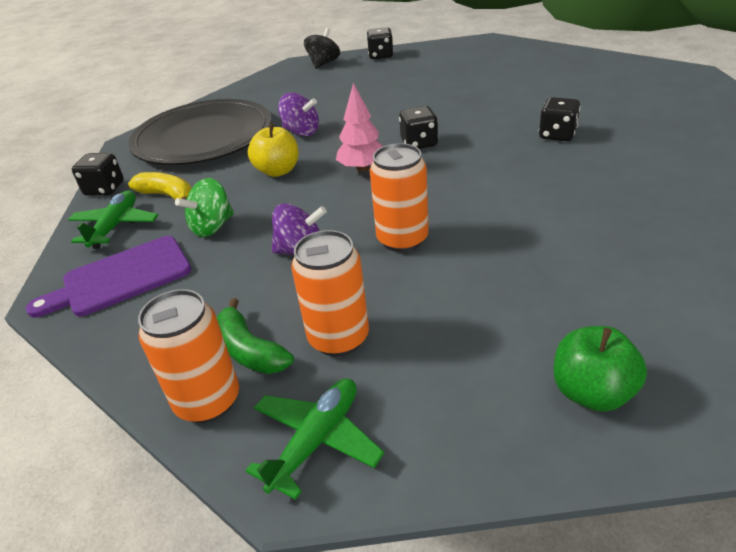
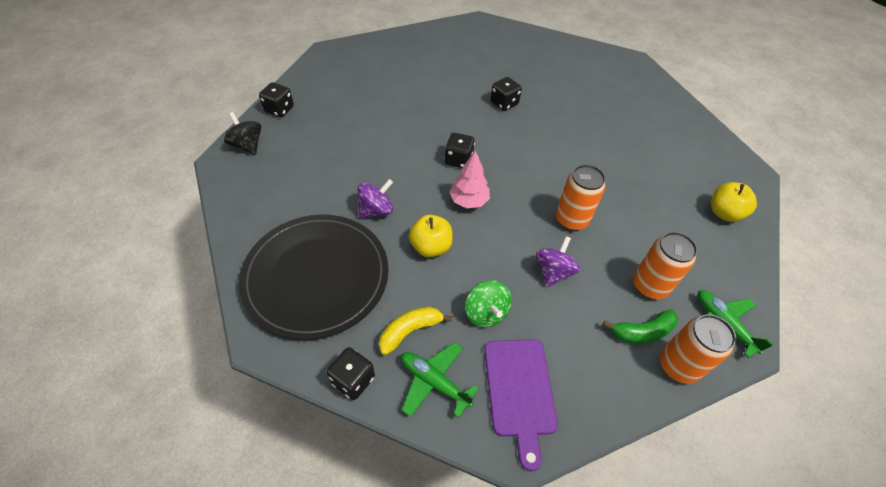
camera: 70 degrees left, 15 degrees up
(592, 392) = (724, 213): green apple -> yellow apple

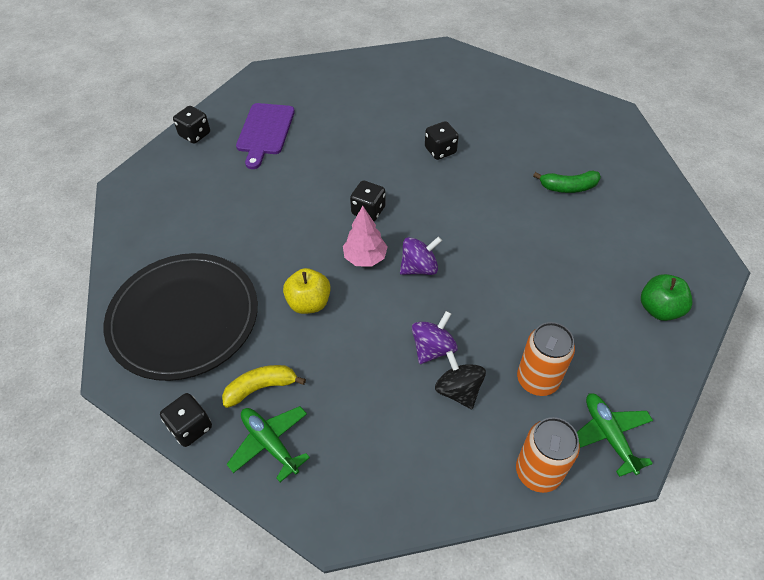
camera: 15 degrees right, 0 degrees up
(247, 145) = (153, 171): black spinning top -> black spinning top (458, 390)
(376, 210) = (263, 256): purple spinning top -> purple spinning top (419, 268)
(486, 313) = (345, 381): green spinning top -> none
(519, 391) = (354, 468): purple cutting board -> purple cutting board (265, 132)
(571, 220) = (473, 293): orange can -> none
(642, 332) = (510, 428): green banana -> green banana (568, 187)
(724, 213) = (659, 309): yellow apple -> green apple

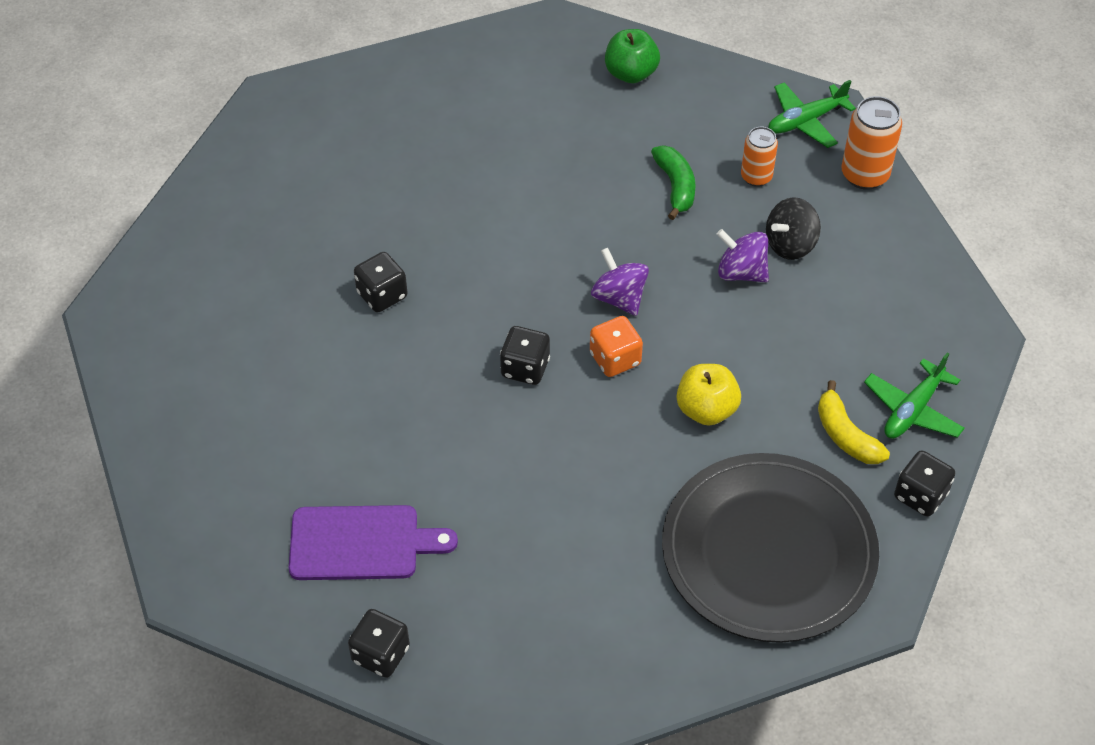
camera: 100 degrees left, 0 degrees up
(365, 258) = (615, 359): pink tree -> orange dice
(537, 380) = (756, 177): orange can -> orange can, size x0.65
(568, 187) = (441, 149): green banana -> green banana (675, 187)

